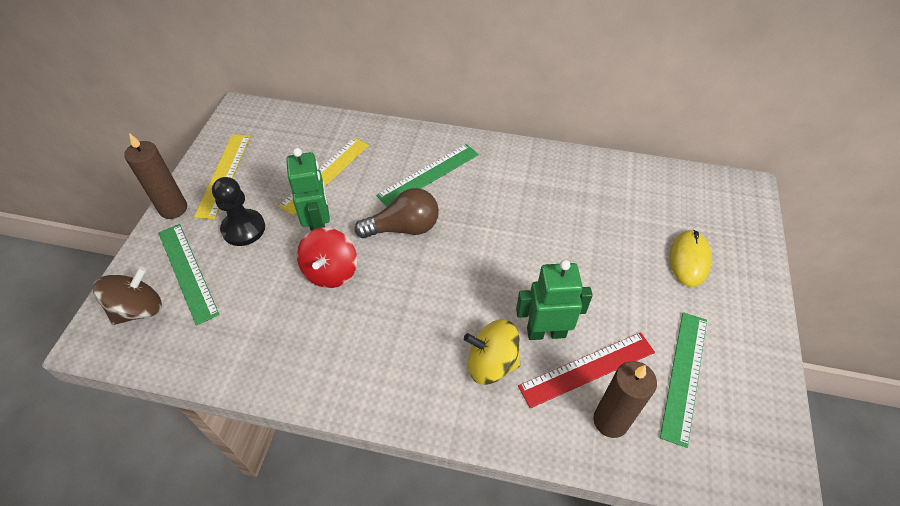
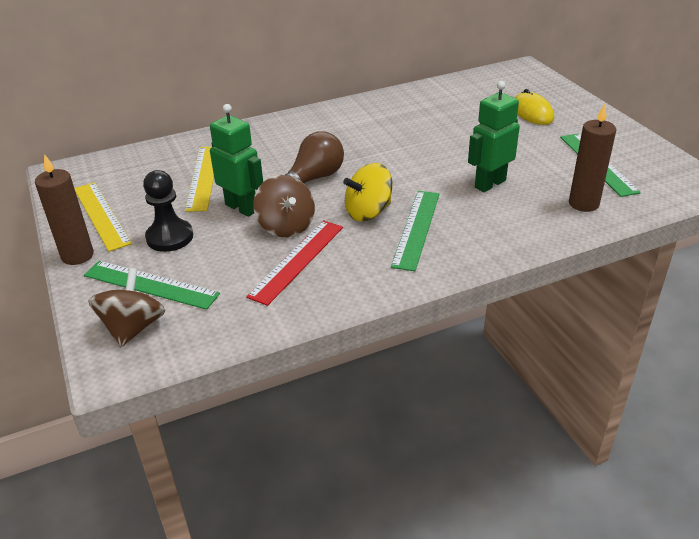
camera: 35 degrees left, 15 degrees down
(331, 271) = (286, 226): red spinning top -> brown spinning top
(428, 174) = (294, 143): green ruler -> green ruler (416, 228)
(491, 363) = (474, 215): yellow spinning top -> yellow spinning top (368, 212)
(587, 369) = (538, 188): red ruler -> red ruler (297, 260)

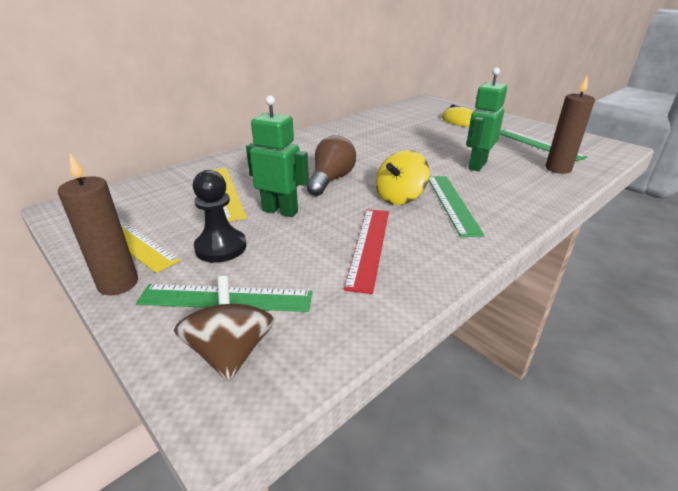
camera: 20 degrees left, 5 degrees down
(286, 226) = (334, 219): brown spinning top -> none

